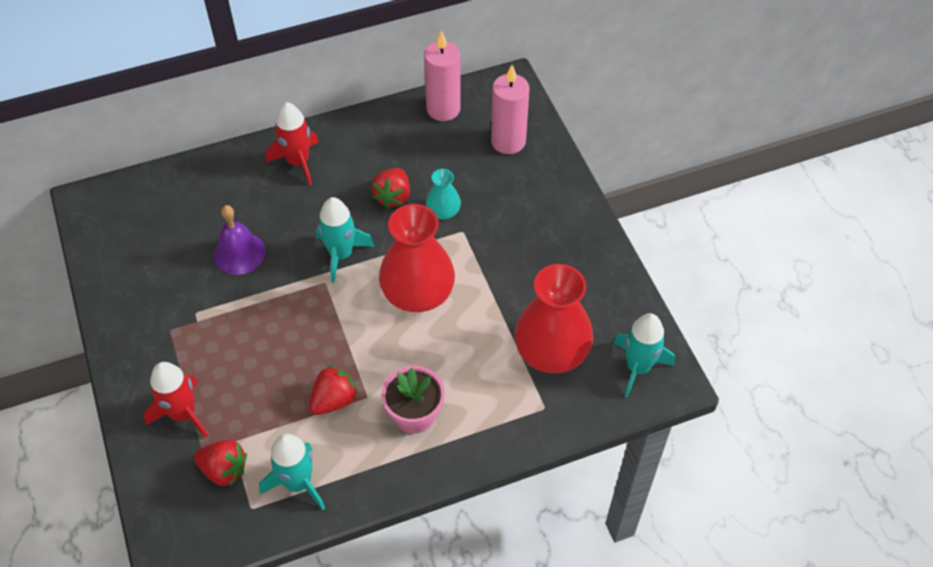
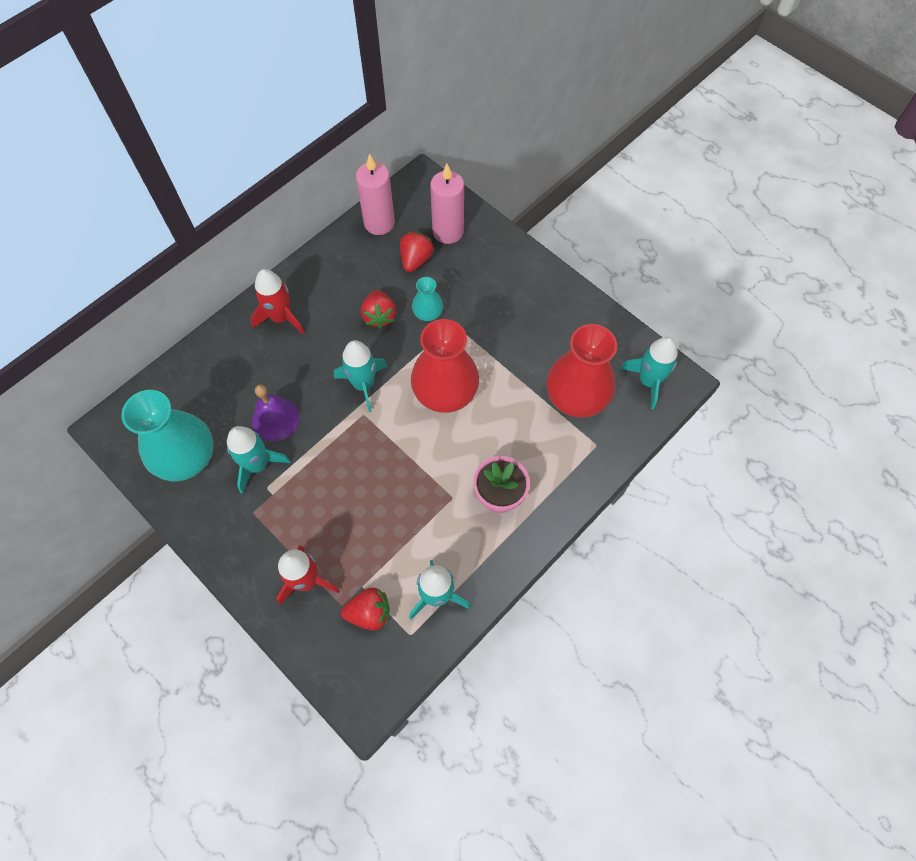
camera: 25 degrees left, 10 degrees up
(138, 254) = (185, 456): none -> turquoise vase
(199, 288) = (257, 465): none -> turquoise rocket
(334, 400) = (427, 512): red strawberry -> red strawberry (416, 260)

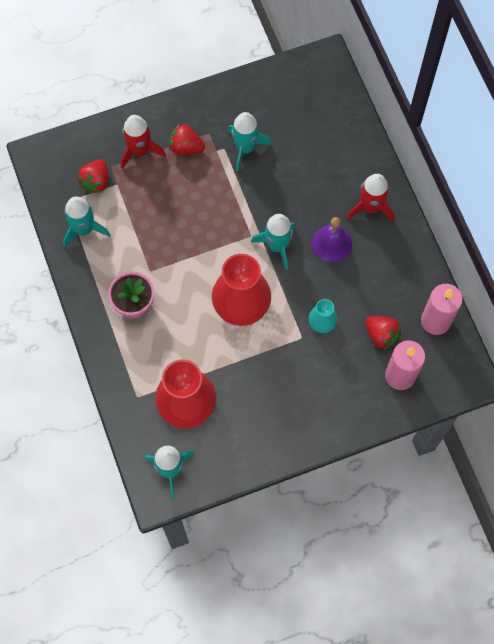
camera: 115 degrees right, 5 degrees up
(185, 456) = (276, 103): turquoise vase -> none
(275, 419) = (278, 172): purple bell -> purple bell (331, 243)
(379, 316) = (336, 282): red strawberry -> red strawberry (186, 147)

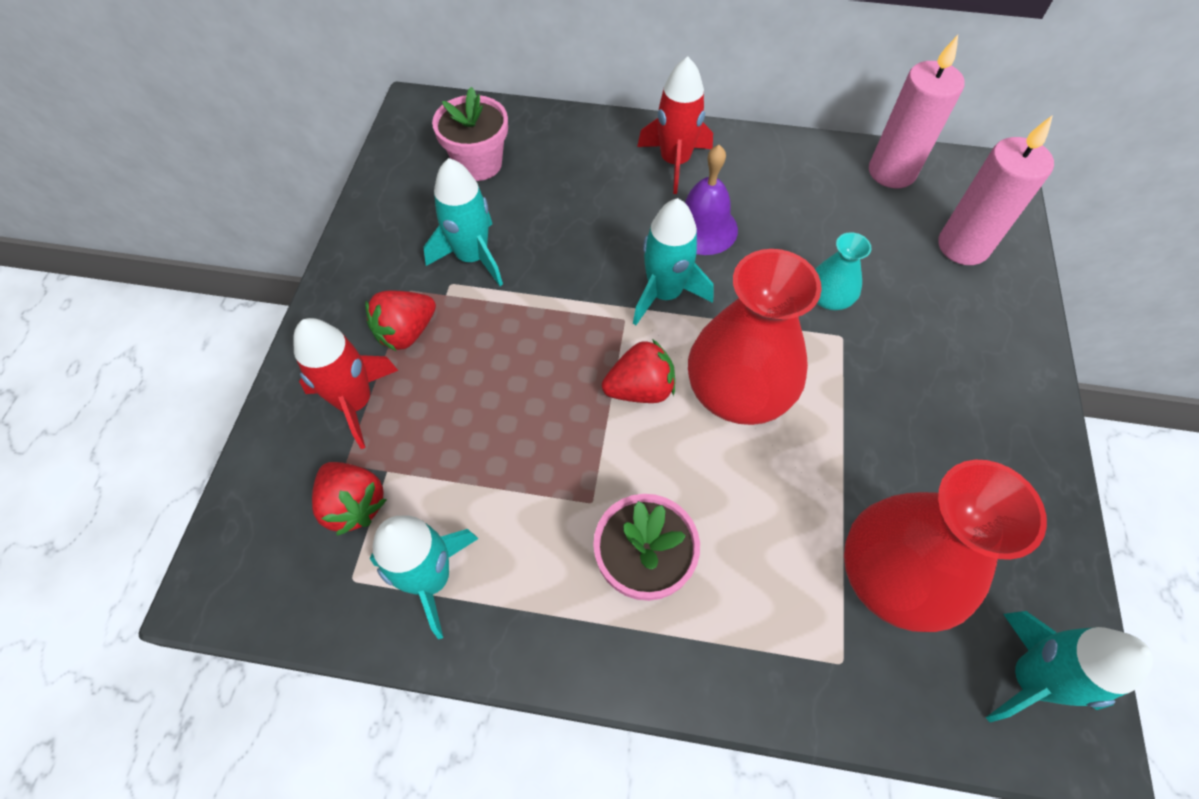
camera: 60 degrees left, 10 degrees down
(306, 113) = (478, 164): none -> pink flower pot
(381, 335) = (886, 238): red strawberry -> red strawberry (640, 389)

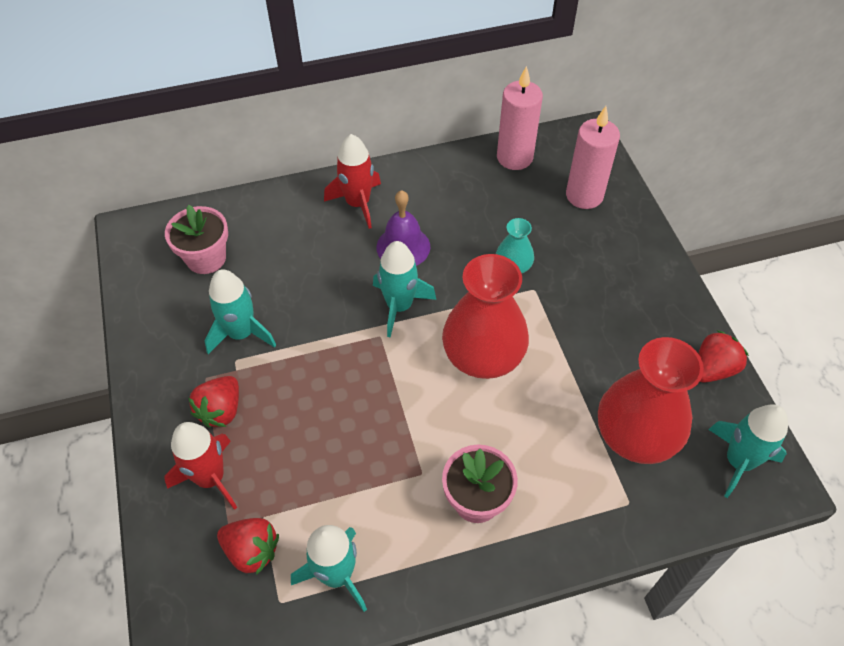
camera: 25 degrees left, 5 degrees down
(640, 389) = (416, 381): red strawberry -> red strawberry (713, 369)

